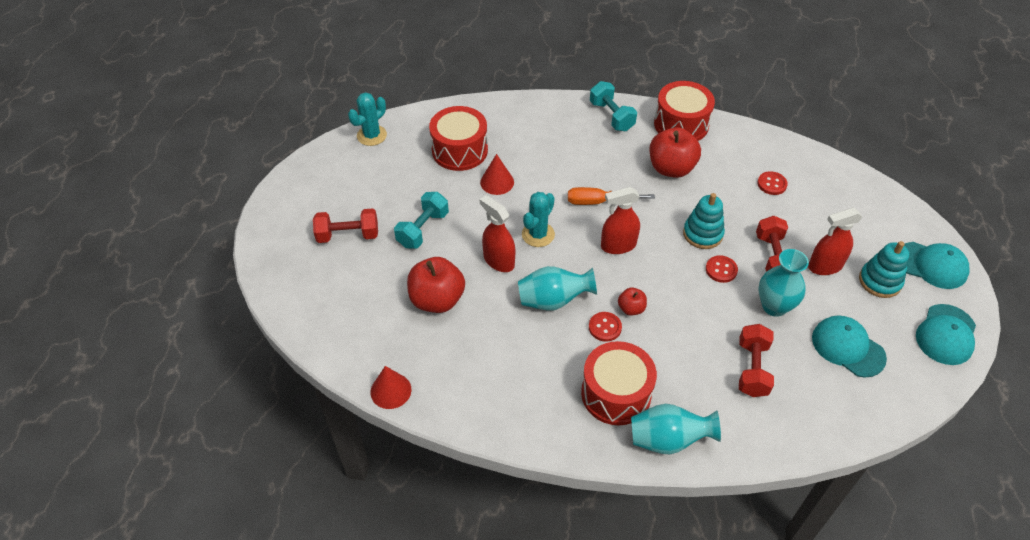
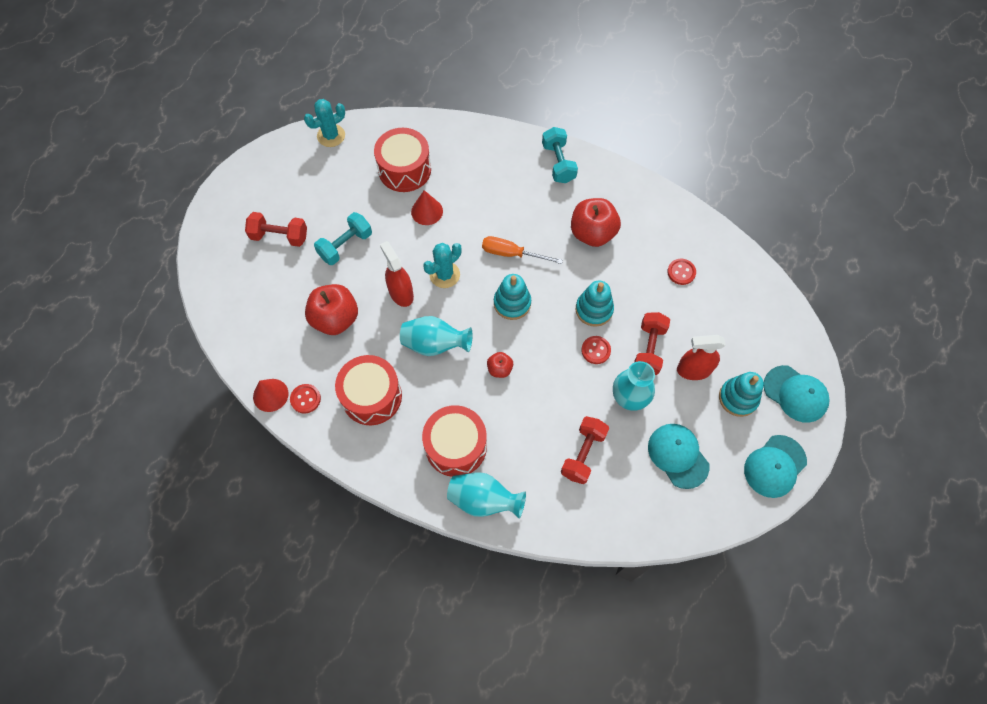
camera: 15 degrees right, 15 degrees up
(605, 327) = (470, 381): red button -> red button (305, 399)
(618, 245) = (512, 303): red spray bottle -> turquoise stacking toy
(681, 124) = (621, 187): red drum -> red drum (371, 396)

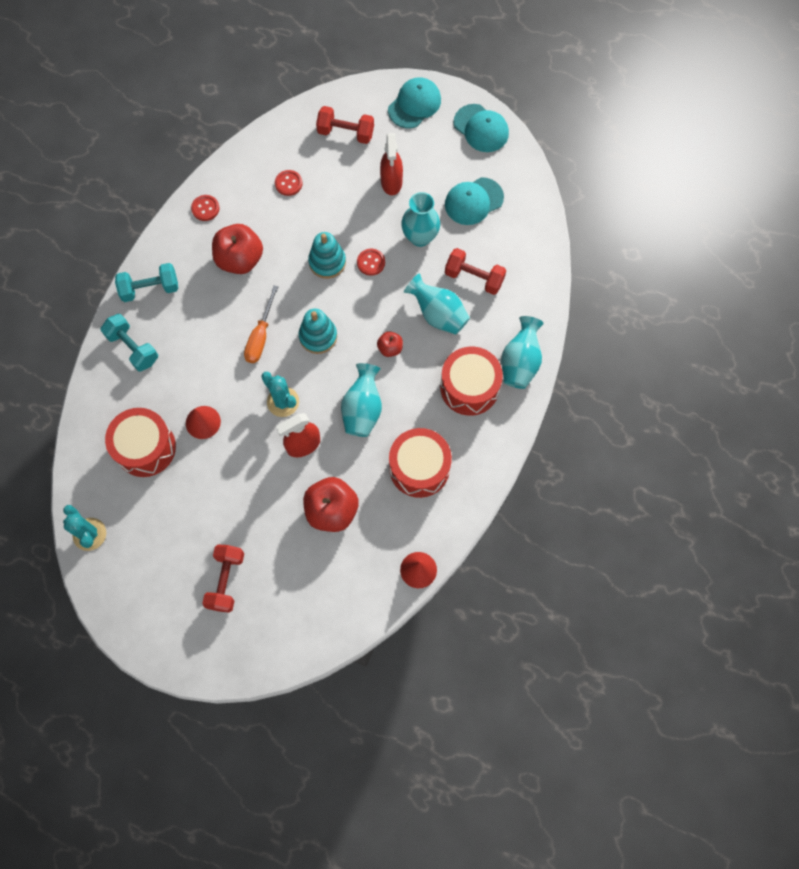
camera: 90 degrees left, 5 degrees up
(305, 399) = (422, 533): red button -> red button (205, 208)
(345, 245) = (242, 506): turquoise dumbbell -> turquoise dumbbell (133, 348)
(538, 416) = (438, 314): none -> turquoise vase
(649, 349) = (370, 217): red dumbbell -> red dumbbell (346, 133)
(738, 398) = (419, 149): turquoise stacking toy -> none

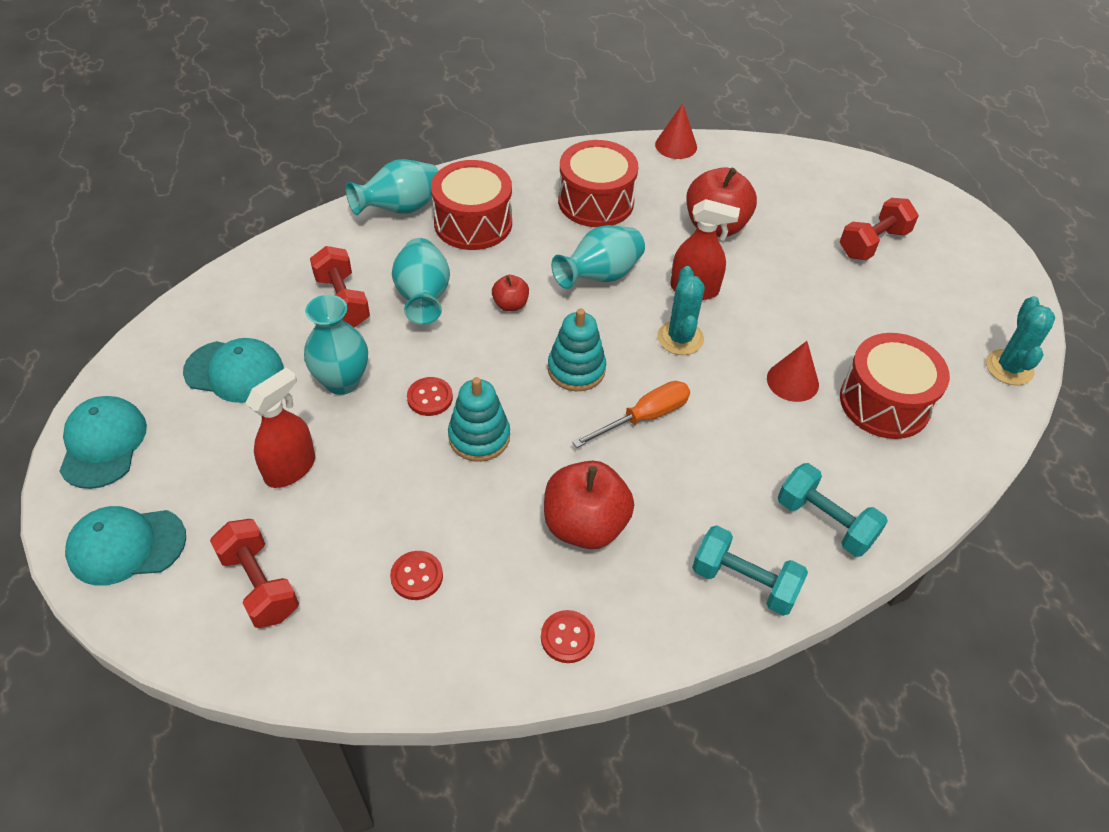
camera: 140 degrees left, 20 degrees down
(133, 348) = (825, 522): turquoise dumbbell -> turquoise dumbbell turned 45 degrees counterclockwise

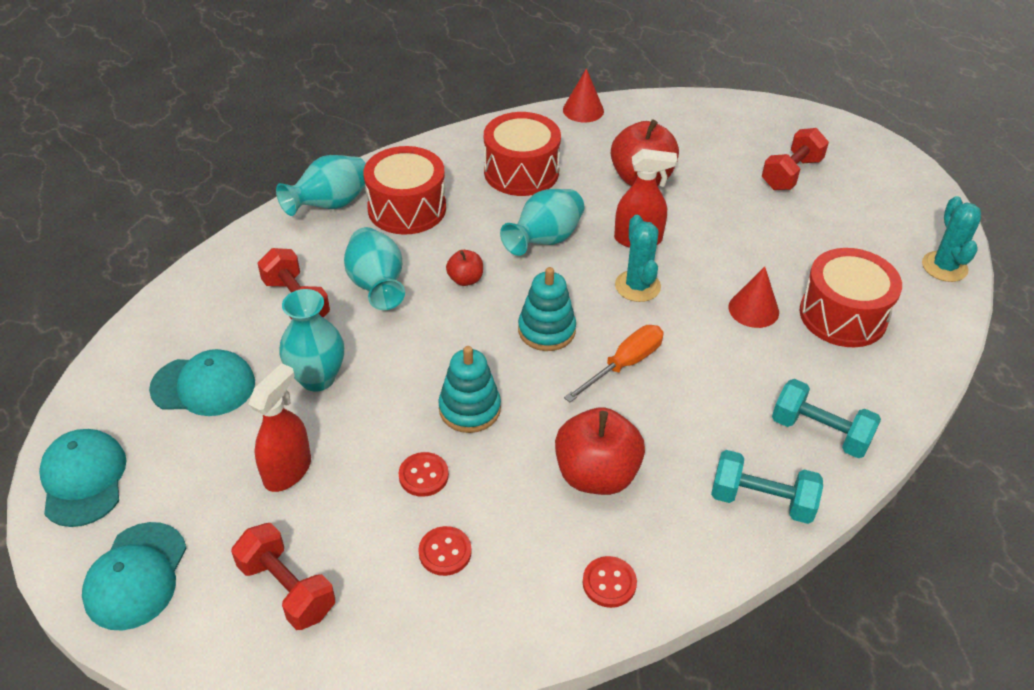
camera: 10 degrees left, 5 degrees down
(126, 546) = (136, 576): turquoise cap -> turquoise cap turned 60 degrees counterclockwise
(430, 398) = (410, 380): red button -> red button (423, 475)

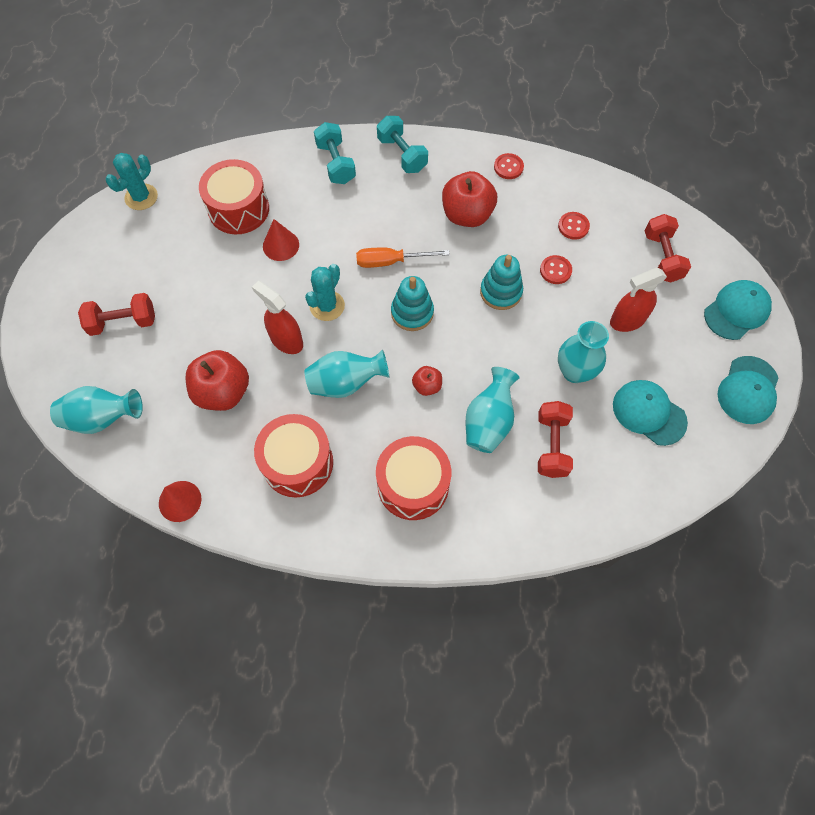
camera: 140 degrees left, 20 degrees up
(330, 205) = (466, 532): turquoise vase -> turquoise vase (103, 418)

